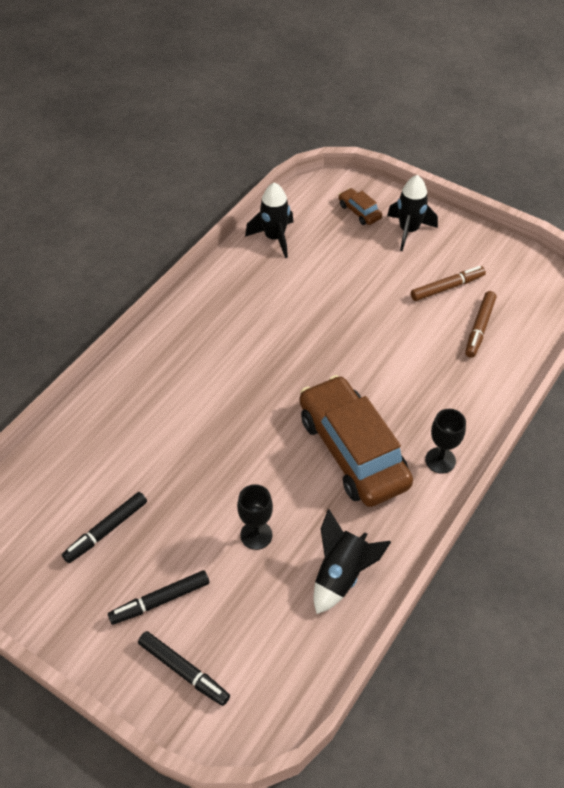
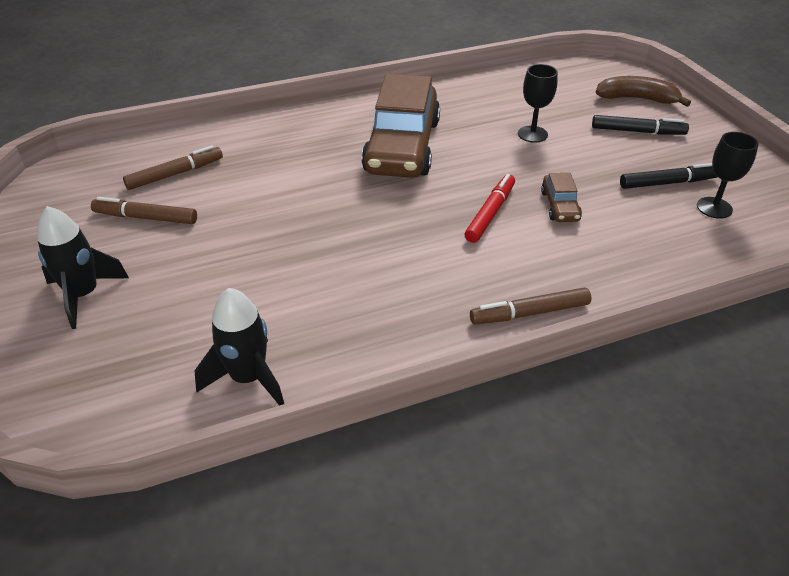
camera: 145 degrees left, 10 degrees down
(154, 346) = (530, 313): none -> brown marker
(183, 670) = (637, 99): black marker -> brown banana
(229, 414) = (490, 213): none -> red marker
(341, 575) = (485, 96): black rocket -> none
(359, 212) = (96, 354): brown car -> brown car (560, 206)
(440, 460) = (340, 116): black goblet -> black goblet (714, 208)

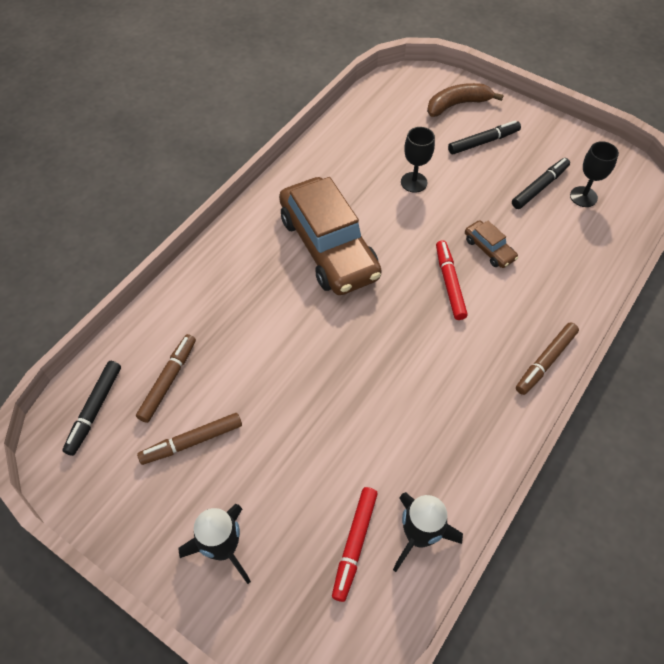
camera: 35 degrees left, 15 degrees up
(105, 167) = (95, 409): none -> black marker
(186, 351) = (355, 544): none -> red marker

